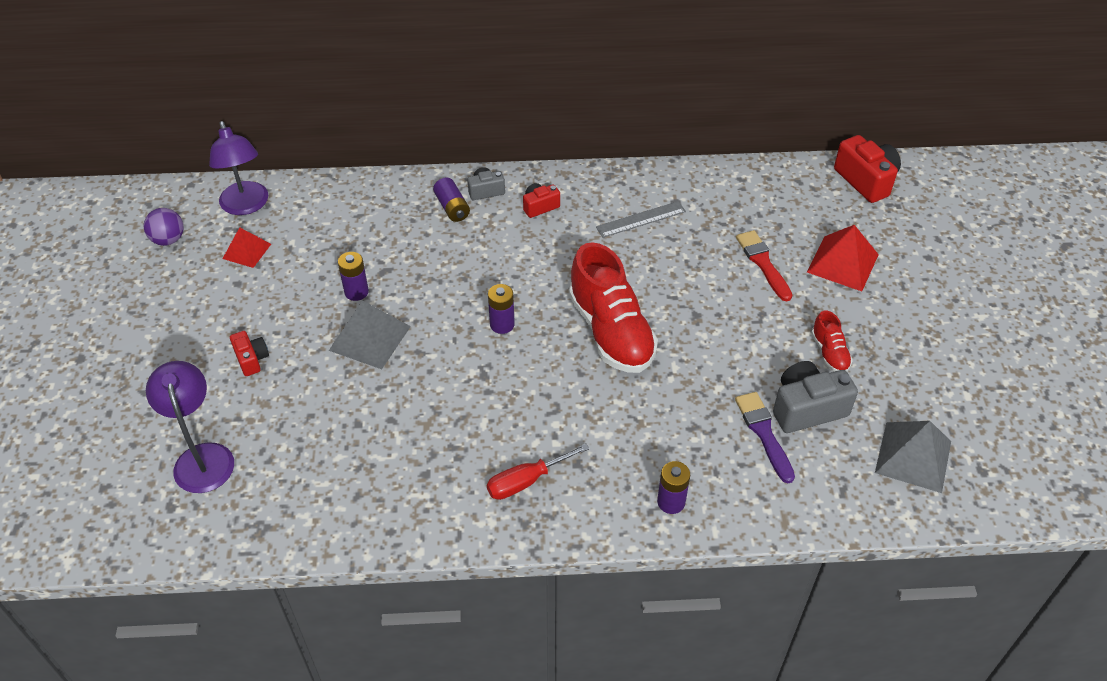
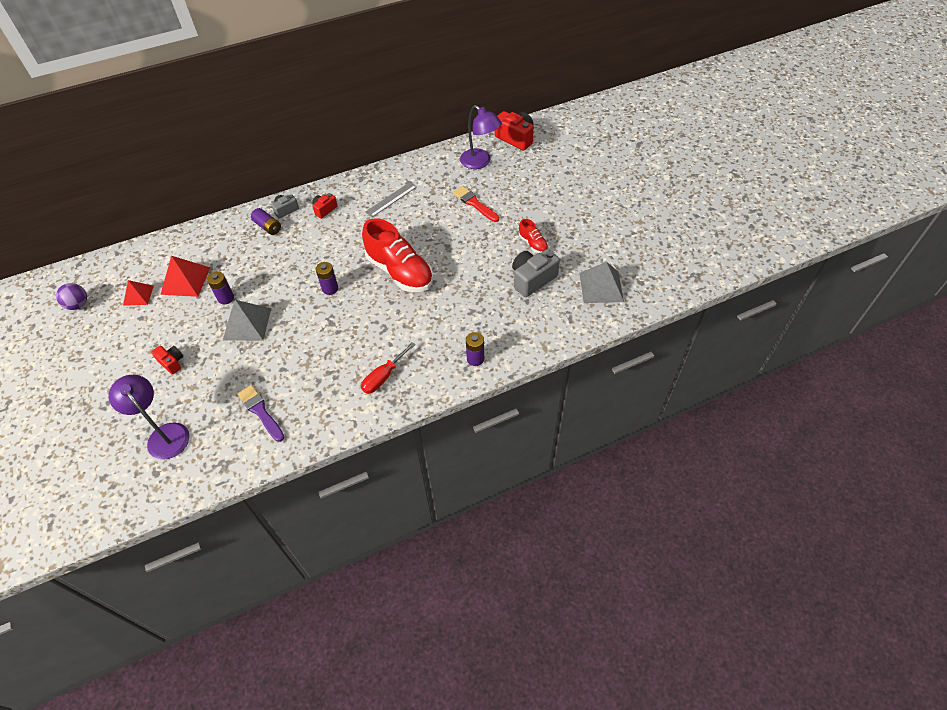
camera: 20 degrees left, 5 degrees up
(246, 206) = (125, 266): purple lamp -> purple lamp (480, 162)
(763, 433) = (513, 301): purple brush -> purple brush (260, 412)
(842, 263) = (520, 190): red pyramid -> red pyramid (185, 280)

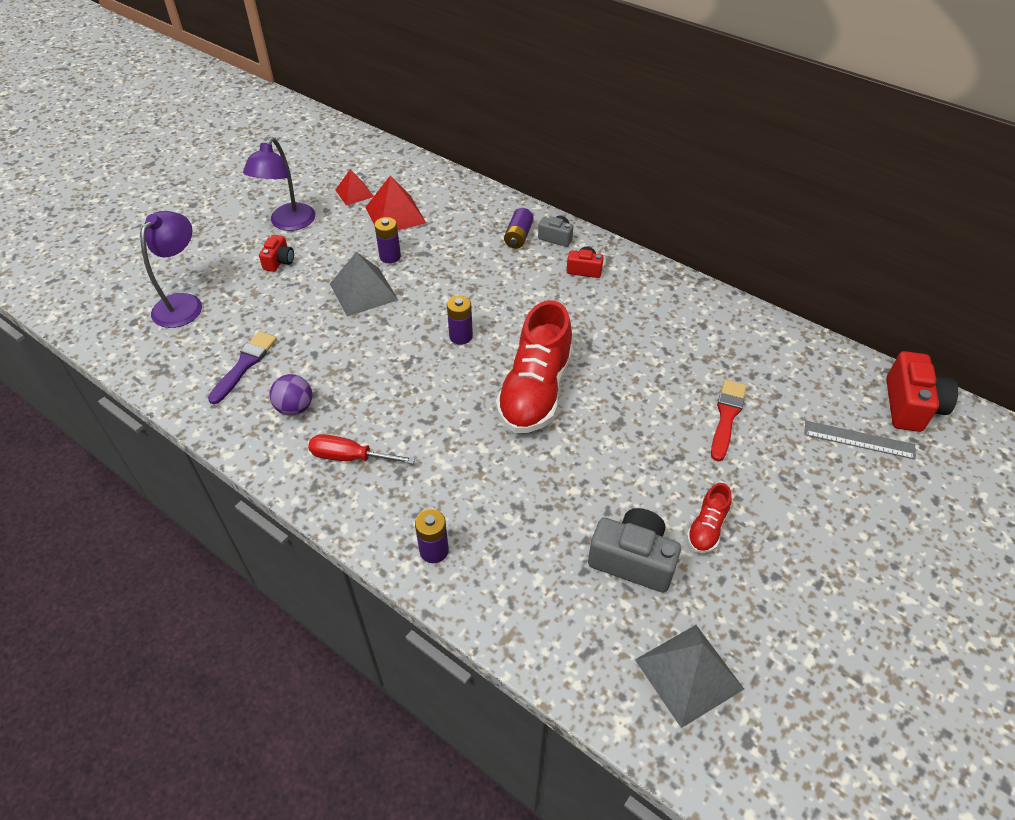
camera: 60 degrees right, 5 degrees down
(78, 305) = (318, 162): purple ball -> purple ball (295, 408)
(391, 199) = (656, 322): grey ruler -> grey ruler (859, 440)
(480, 162) = (815, 385): purple lamp -> purple lamp (288, 223)

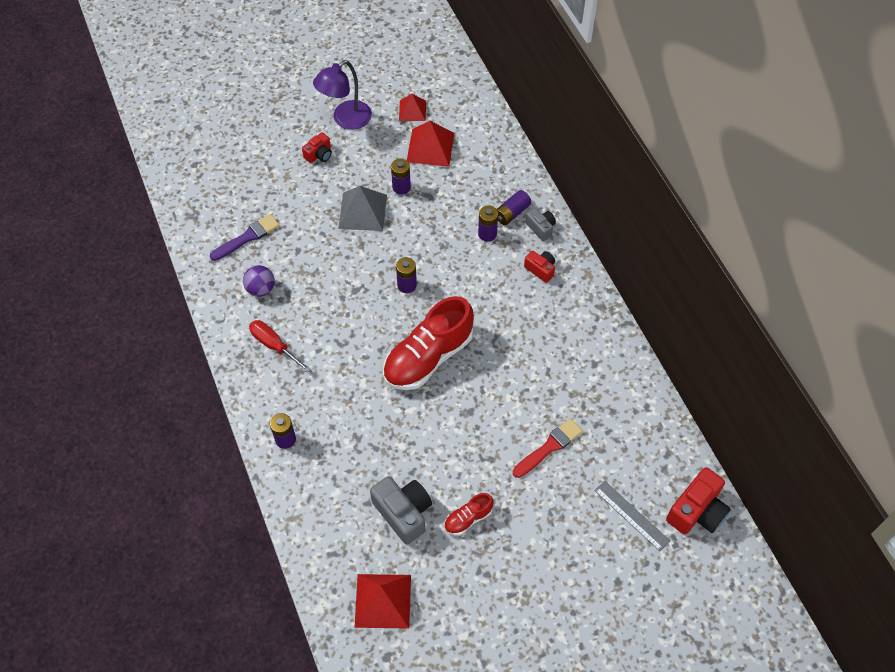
camera: 30 degrees right, 10 degrees up
(184, 303) = (234, 163): purple lamp -> none
(508, 261) = (487, 234): none -> purple battery
(689, 674) = (383, 601): grey pyramid -> red pyramid

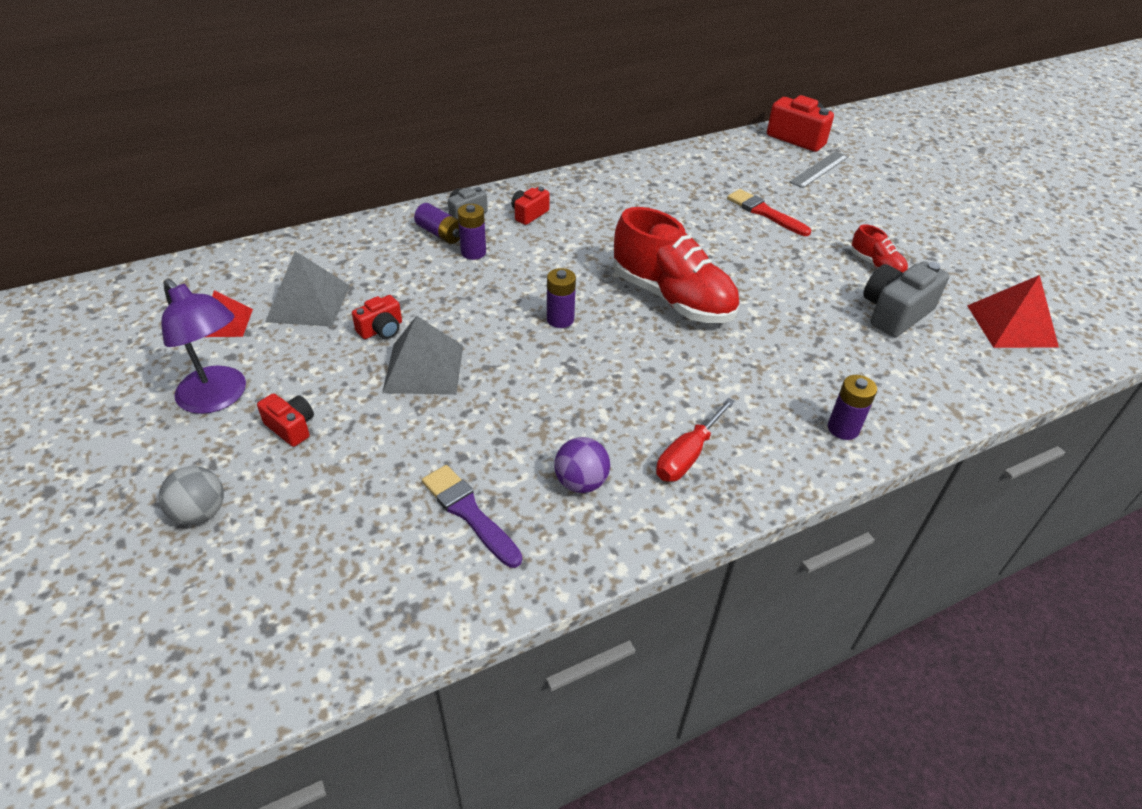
camera: 95 degrees left, 15 degrees down
(264, 128) = (200, 513): none -> grey ball
(401, 187) = (381, 329): purple battery -> red camera
(430, 147) = (308, 303): red pyramid -> grey pyramid

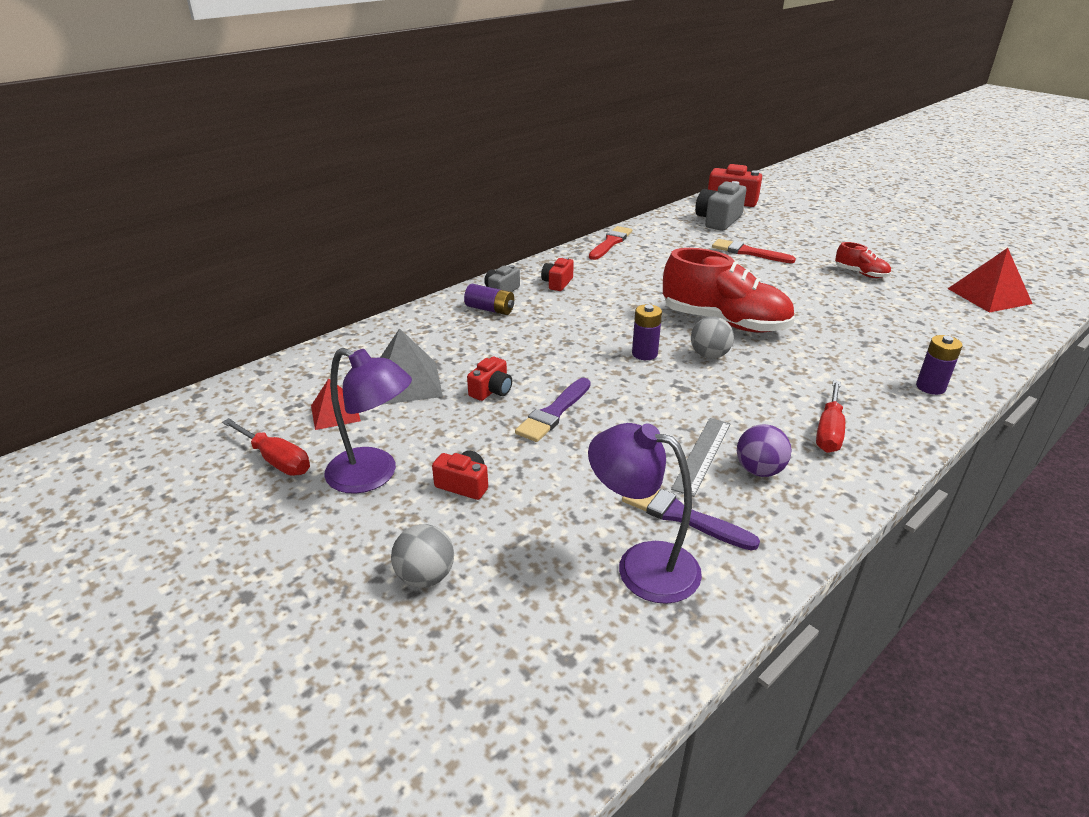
camera: 15 degrees left, 10 degrees down
(147, 361) = (276, 460): none -> red screwdriver
(396, 554) = (642, 565): none -> purple lamp
(424, 368) = (554, 413): grey pyramid -> purple brush
(473, 252) = (530, 318): purple battery -> none
(619, 172) = (610, 243): none -> red brush
(626, 336) = (709, 355): none -> grey ball
(819, 169) = (765, 218): grey ruler -> grey ruler (702, 455)
(895, 313) = (901, 302): grey camera -> grey camera (718, 220)

